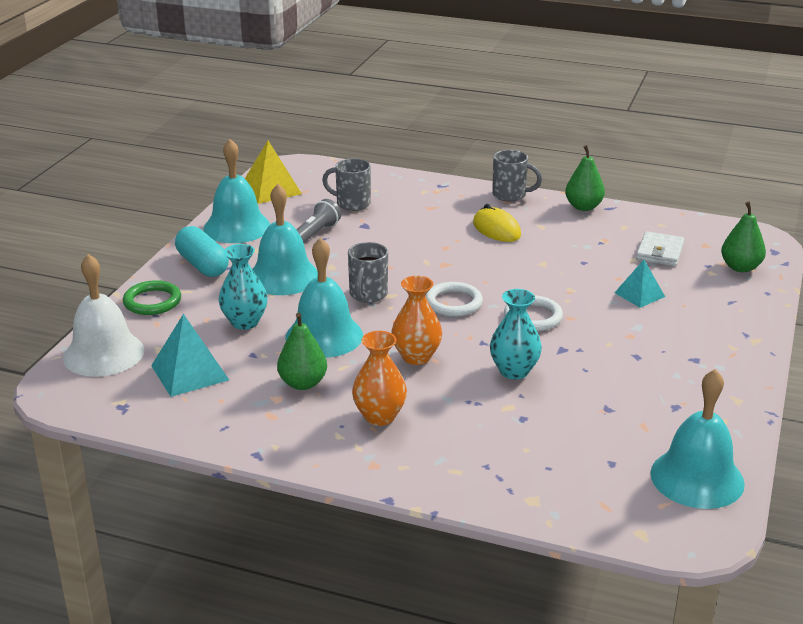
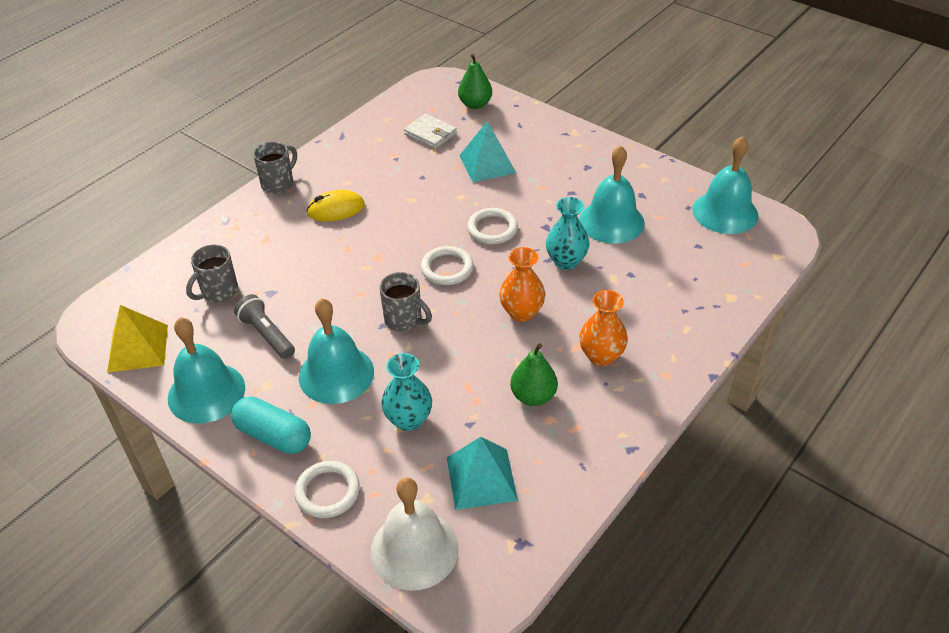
camera: 70 degrees left, 15 degrees up
(152, 301) = (327, 492): green ring -> white ring
(202, 265) = (273, 436): turquoise capsule -> turquoise capsule turned 45 degrees clockwise
(324, 336) = (461, 365): turquoise bell -> turquoise bell (611, 221)
(583, 207) = (330, 149): green pear -> none
(639, 294) = (487, 164): turquoise pyramid -> turquoise pyramid, size x1.54

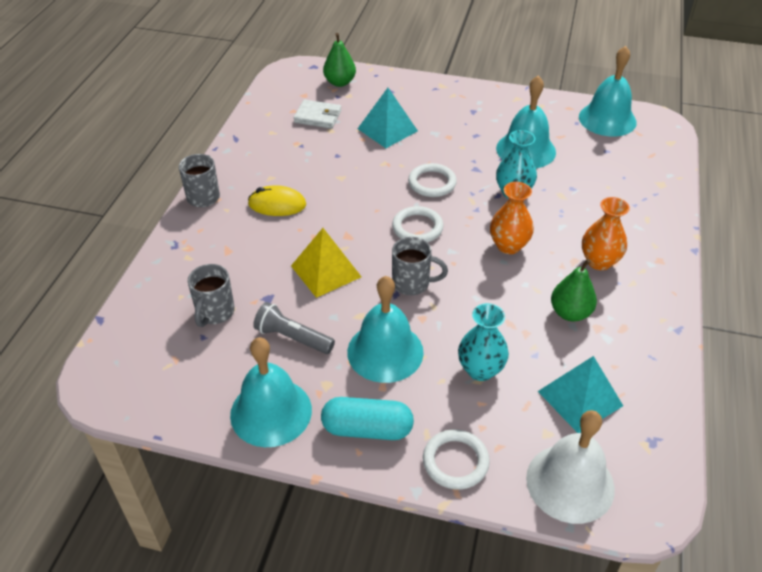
camera: 25 degrees left, 0 degrees up
(138, 348) = (168, 393): yellow pyramid -> yellow pyramid (326, 271)
(336, 209) = (277, 204): yellow mouse -> yellow mouse turned 45 degrees clockwise

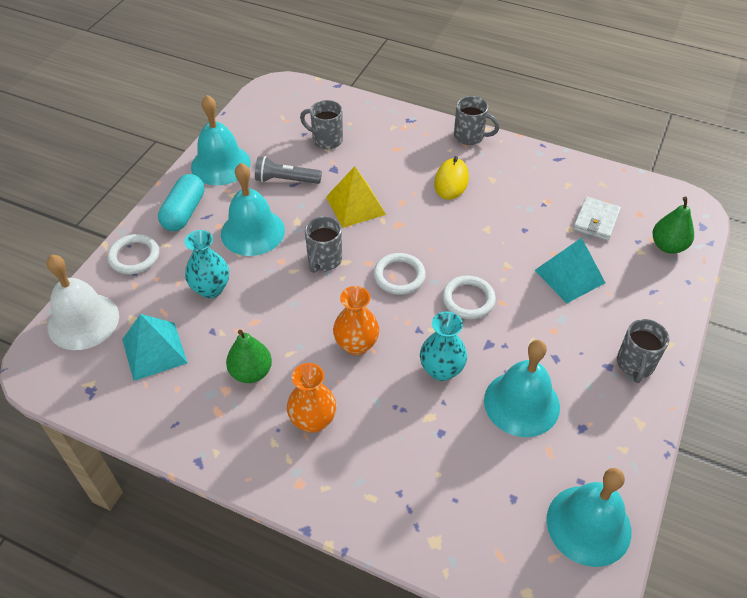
camera: 100 degrees right, 5 degrees up
(293, 338) = (286, 180): grey flashlight -> grey flashlight turned 120 degrees counterclockwise
(467, 99) = (635, 365): none -> grey mug

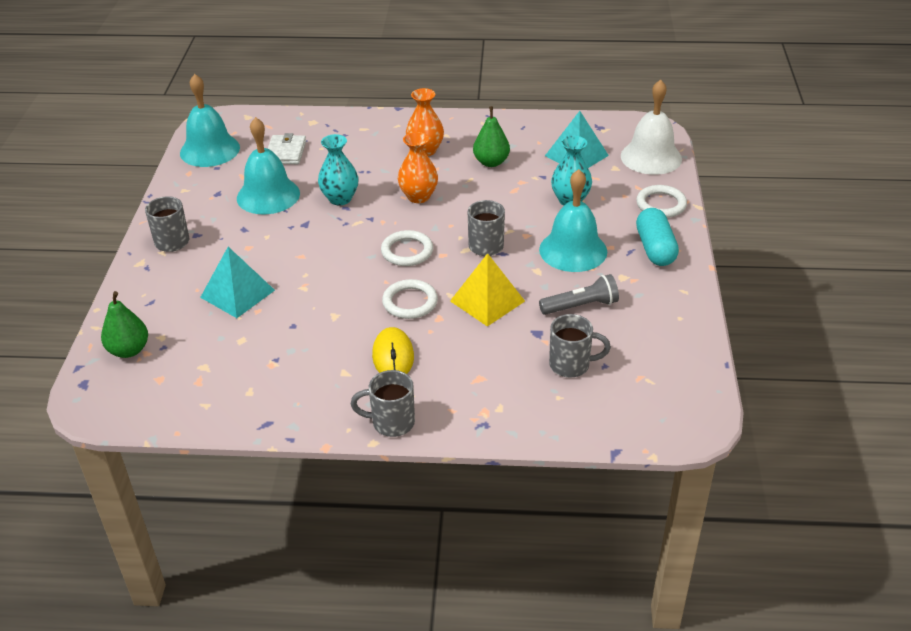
camera: 160 degrees right, 10 degrees down
(220, 164) = (666, 302): turquoise bell -> none
(468, 299) = (334, 250): white ring -> white ring (410, 302)
(596, 221) = (212, 356): white wallet -> white wallet (286, 152)

